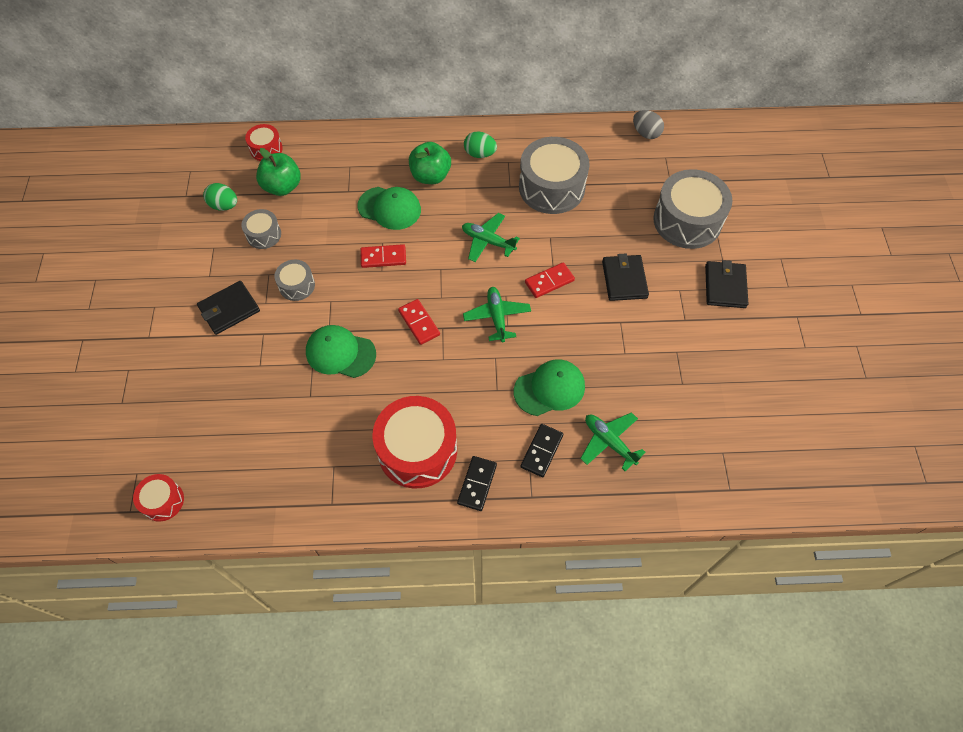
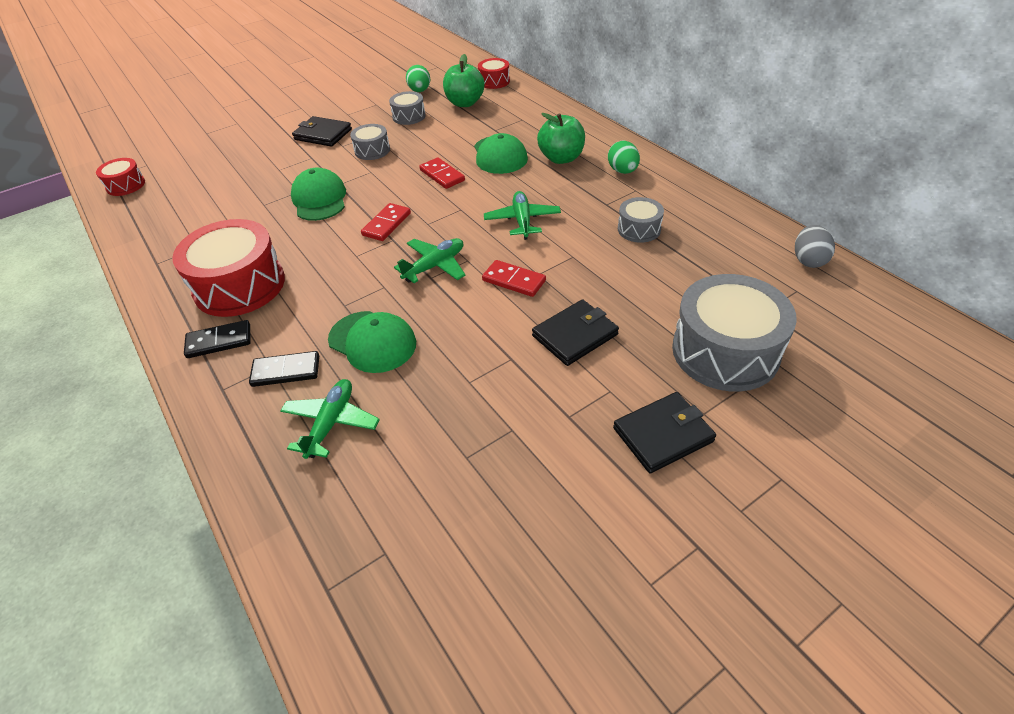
camera: 60 degrees right, 15 degrees down
(551, 187) = (639, 229): grey drum -> grey drum, size x0.50

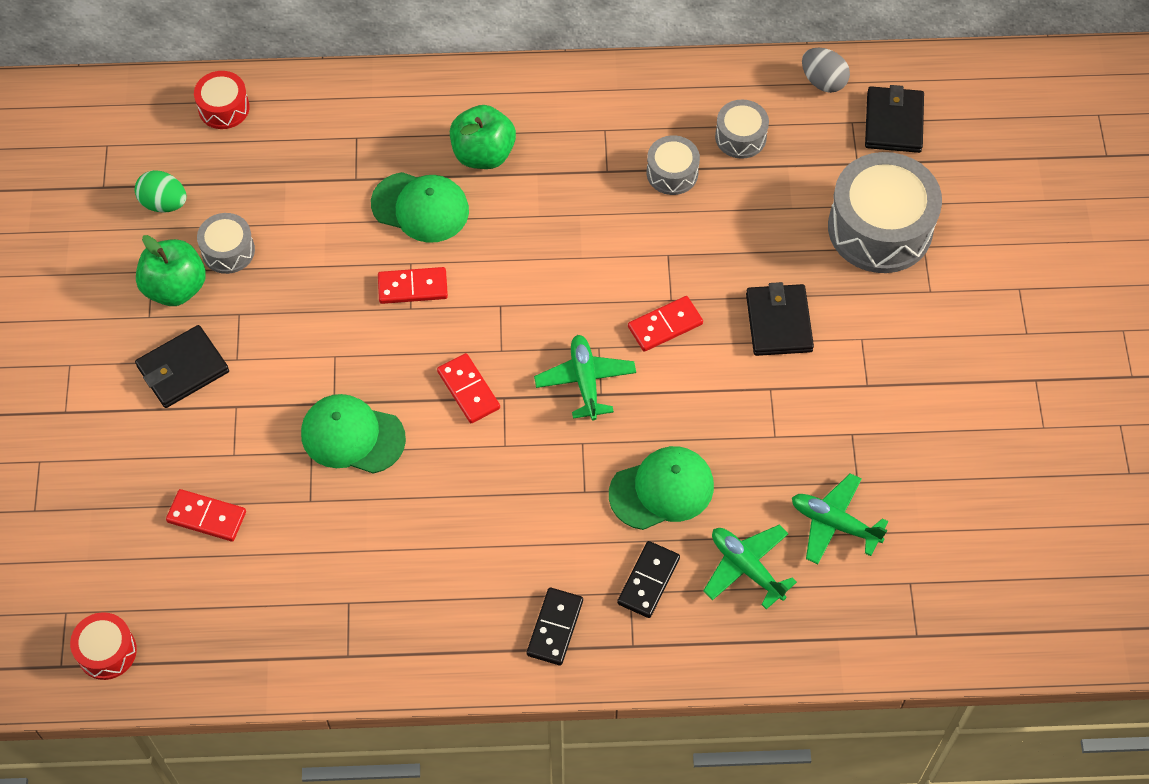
camera: 60 degrees left, 15 degrees up
(231, 178) = (206, 517): none -> red domino
(239, 285) = (468, 579): red drum -> none
(372, 150) = (282, 332): grey drum -> grey drum (740, 137)
(465, 103) = (253, 172): green apple -> green apple (175, 288)
(522, 221) = (572, 261): green plane -> green plane (834, 523)
(622, 171) = (560, 116): green egg -> none
(663, 434) = (930, 333): black wallet -> black wallet (893, 122)

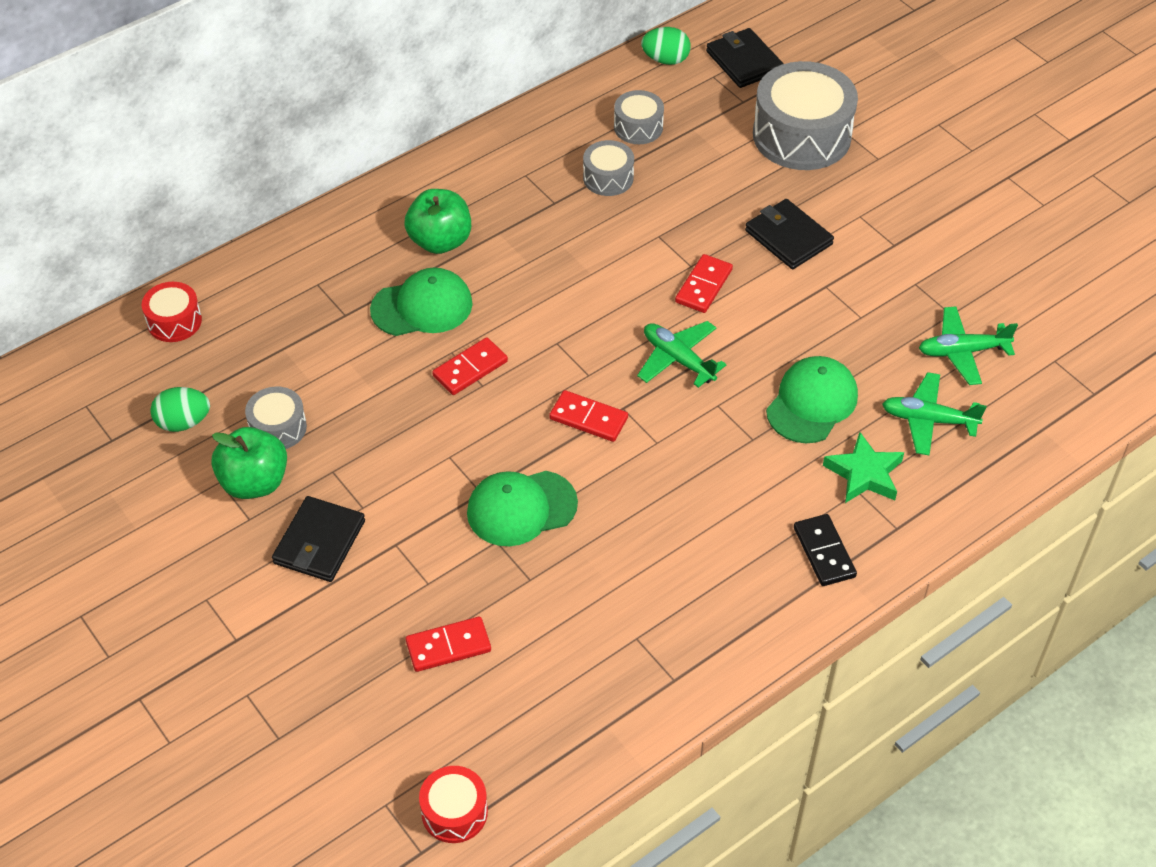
camera: 35 degrees left, 10 degrees down
(648, 581) = (864, 474): black domino -> green star
(823, 81) = (665, 60): grey egg -> green egg

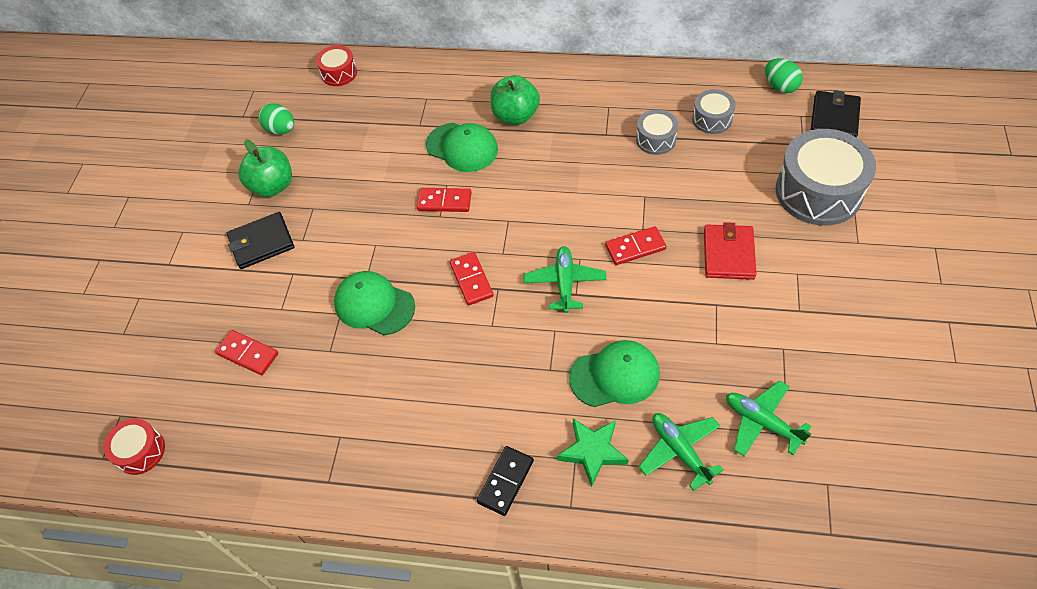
camera: 50 degrees right, 5 degrees up
(278, 428) = (316, 164): grey drum -> none
(788, 237) = (728, 254): black wallet -> red wallet

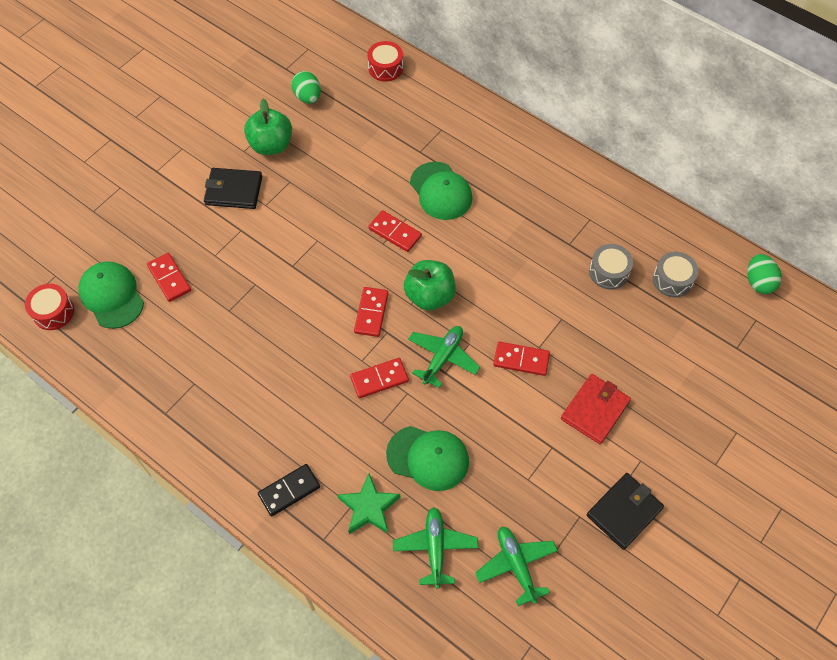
camera: 25 degrees right, 5 degrees up
(374, 305) = (284, 291): green cap -> green cap (111, 296)
(515, 116) = (504, 185): green apple -> green apple (429, 296)
(520, 332) = (379, 379): none -> red domino
(818, 192) = (716, 399): grey drum -> none
(834, 118) = (785, 339): black wallet -> black wallet (624, 512)

